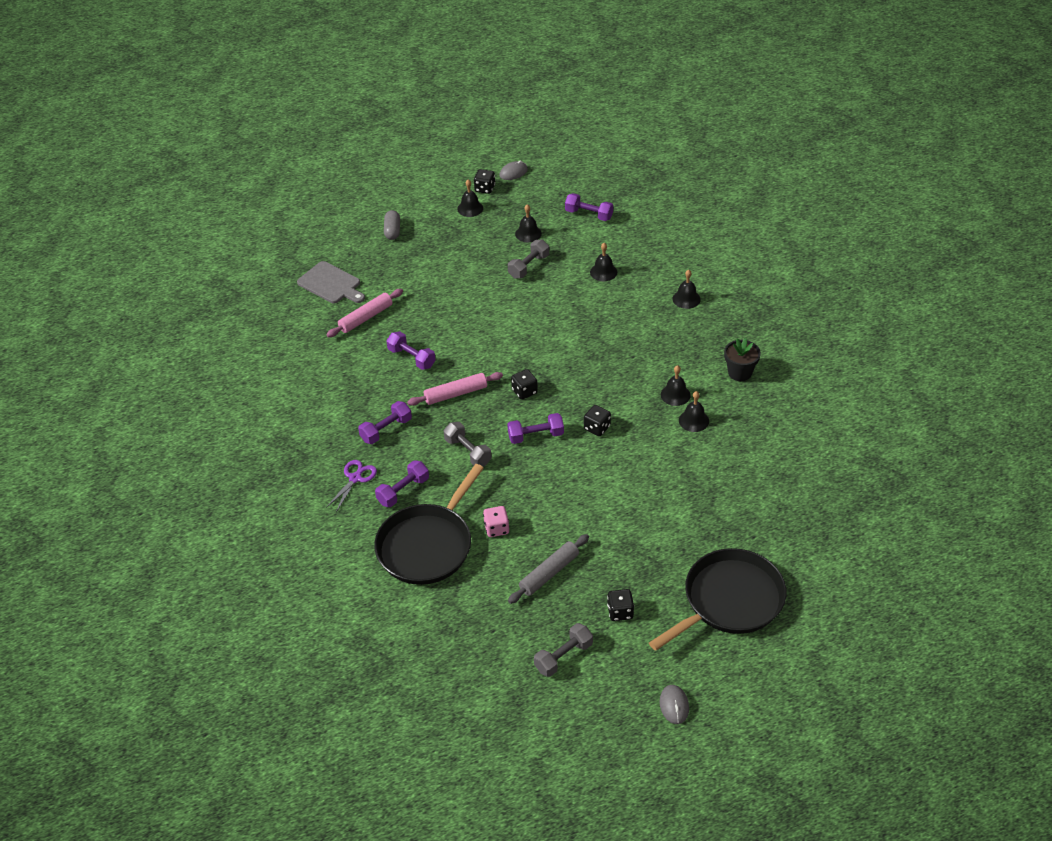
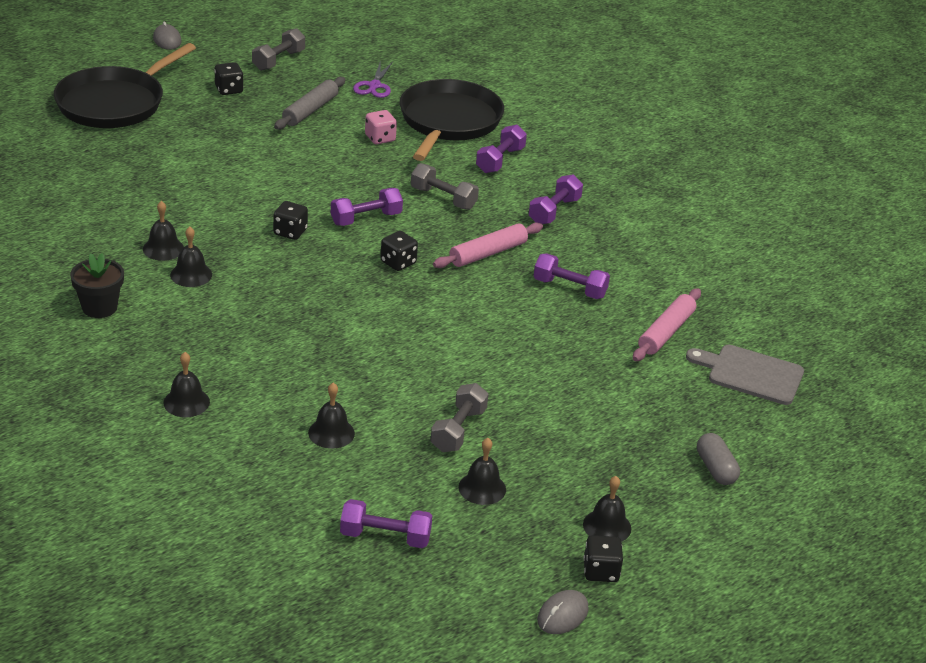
camera: 160 degrees right, 10 degrees down
(355, 478) = (561, 167): purple scissors -> purple scissors (374, 86)

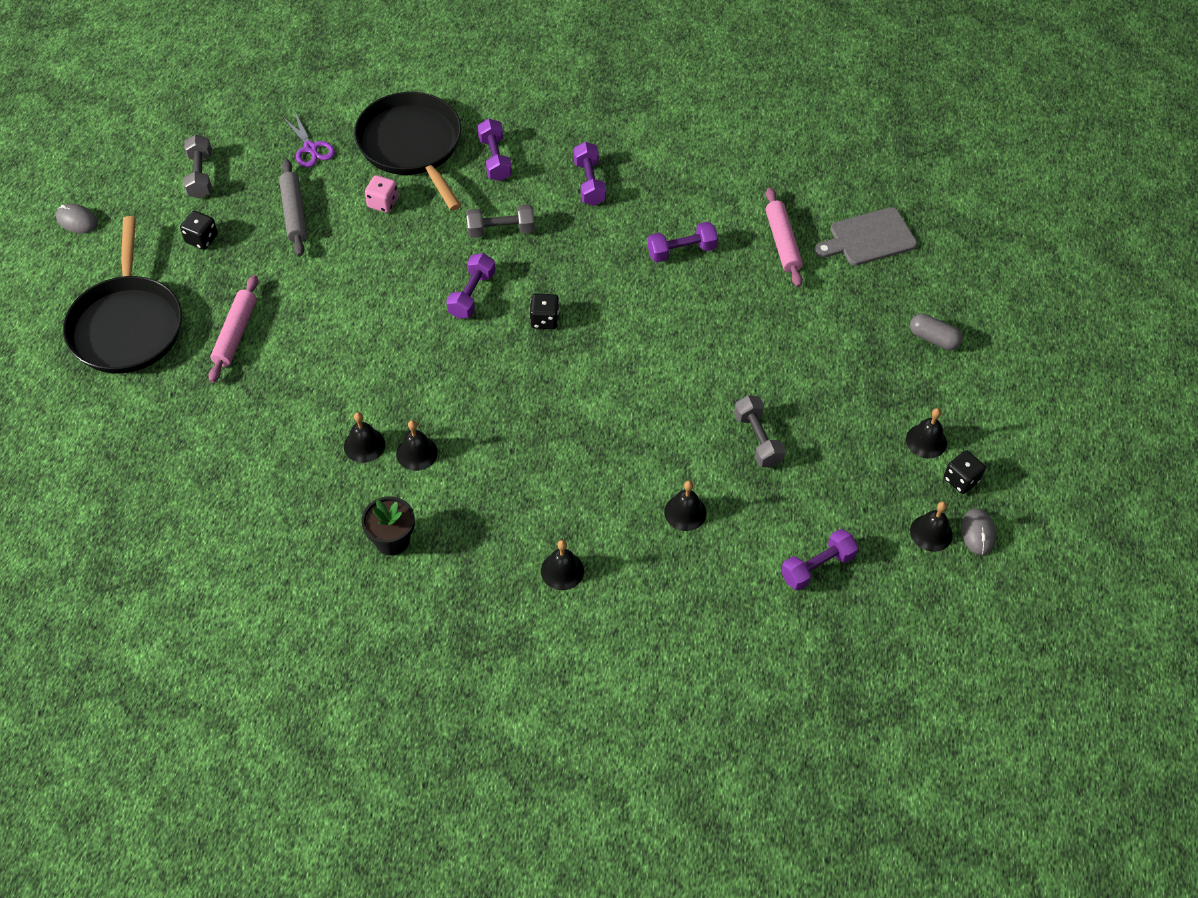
camera: 40 degrees left, 20 degrees up
(290, 232) = (435, 352): black dice -> none
(482, 488) = (825, 475): black bell -> black bell (931, 533)
(488, 253) = (593, 261): pink rolling pin -> pink rolling pin (235, 334)

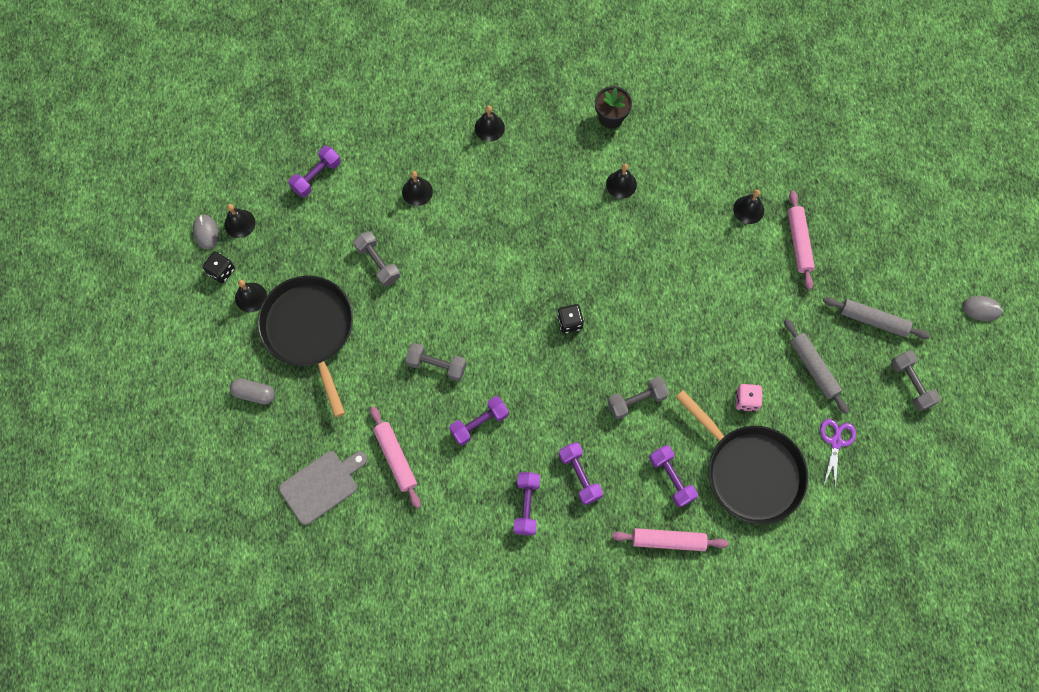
camera: 165 degrees right, 15 degrees up
(127, 325) = (882, 226): black pan -> black pan (310, 330)
(201, 239) = (873, 320): black dice -> grey rolling pin
(310, 148) = (835, 442): purple scissors -> purple scissors turned 60 degrees clockwise
(364, 445) = (661, 180): black bell -> black bell (748, 209)
(471, 295) = (635, 329): purple dumbbell -> purple dumbbell (526, 505)
(521, 114) = (668, 540): none -> pink rolling pin
(713, 315) = (437, 365): none -> grey dumbbell

